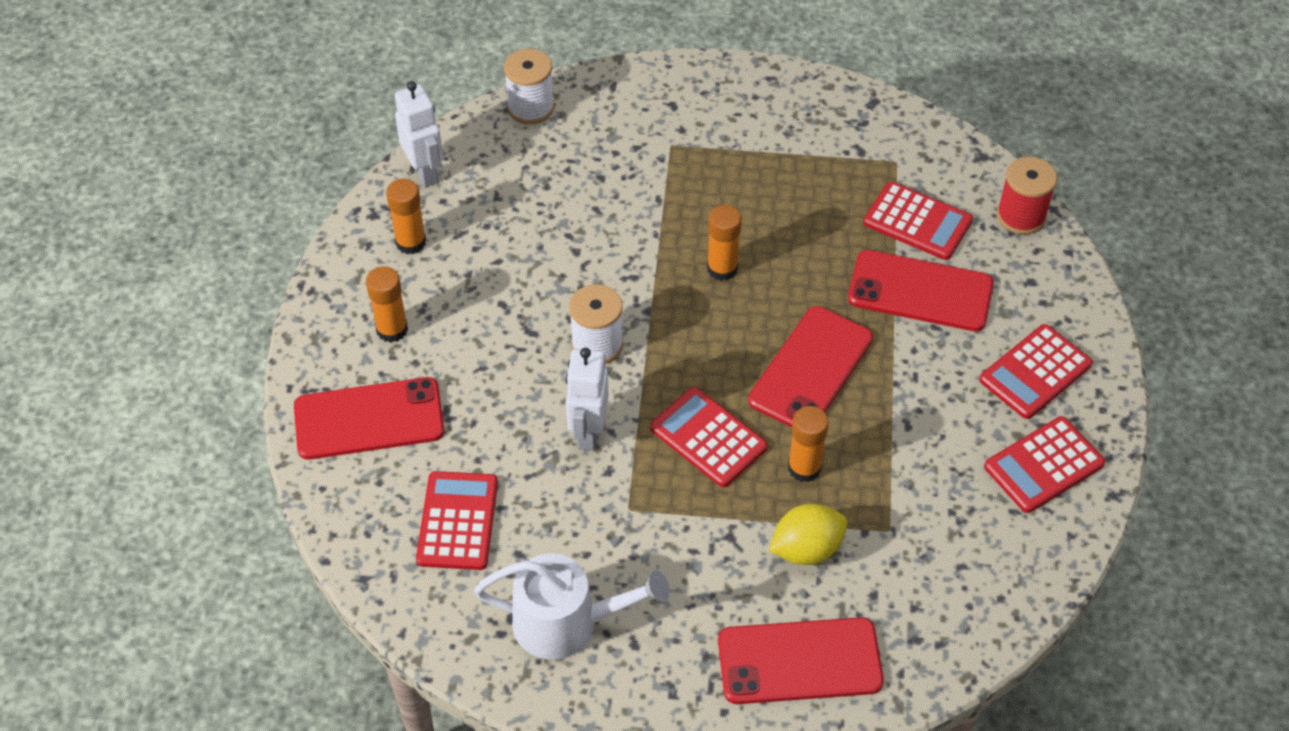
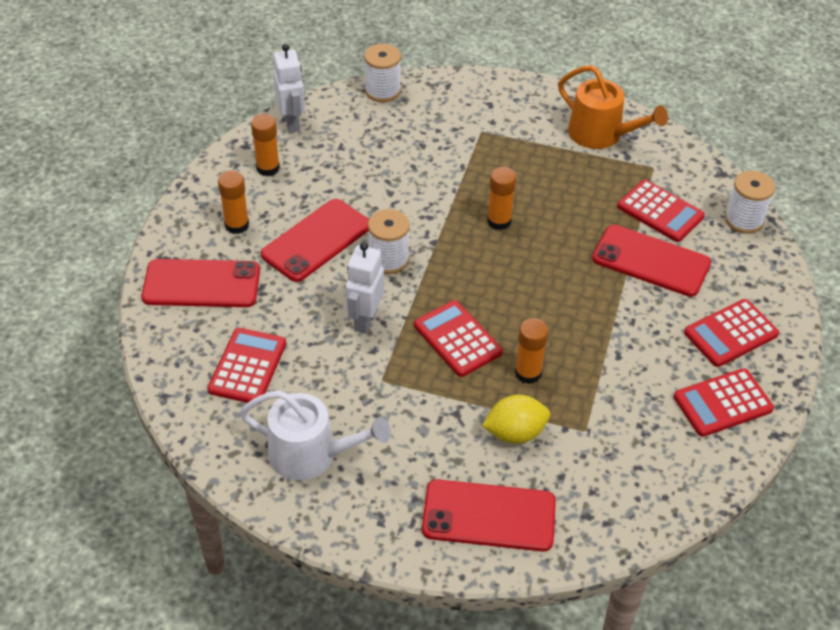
camera: 10 degrees right, 5 degrees down
(811, 369) = (550, 303): red phone -> red phone (316, 240)
(821, 126) = (601, 134): none -> orange watering can
(1021, 216) = (744, 220): red spool -> white spool

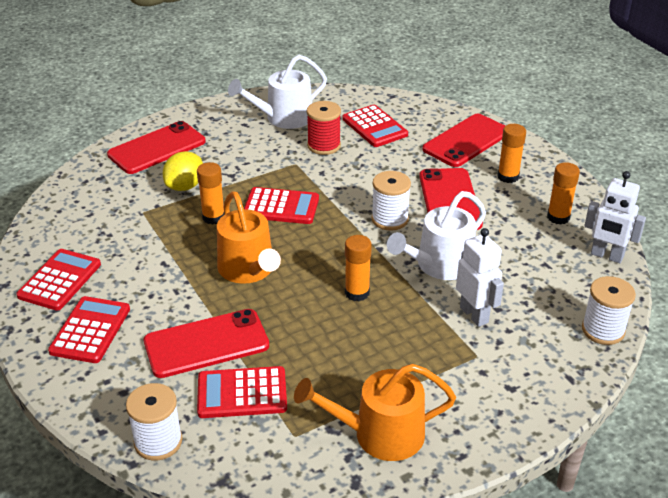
camera: 135 degrees right, 10 degrees down
(327, 381) = (324, 146): none -> red spool
(365, 320) = (350, 182): white robot -> white robot (474, 315)
(411, 198) = (440, 265): none -> white watering can
(556, 298) = (248, 269): none -> orange watering can

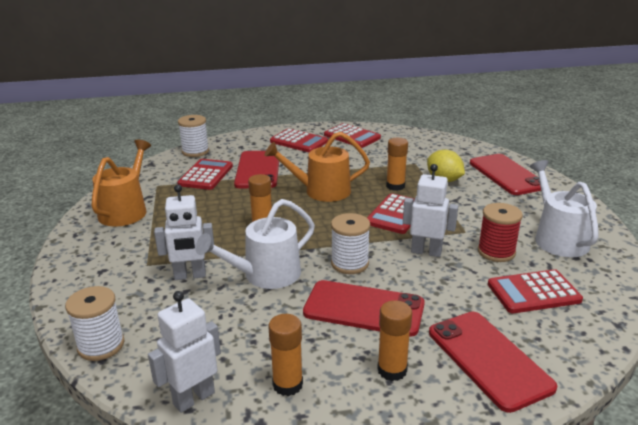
camera: 110 degrees right, 10 degrees down
(344, 180) = (426, 251): none -> white robot
(440, 265) = (266, 275): white watering can -> white watering can turned 105 degrees counterclockwise

